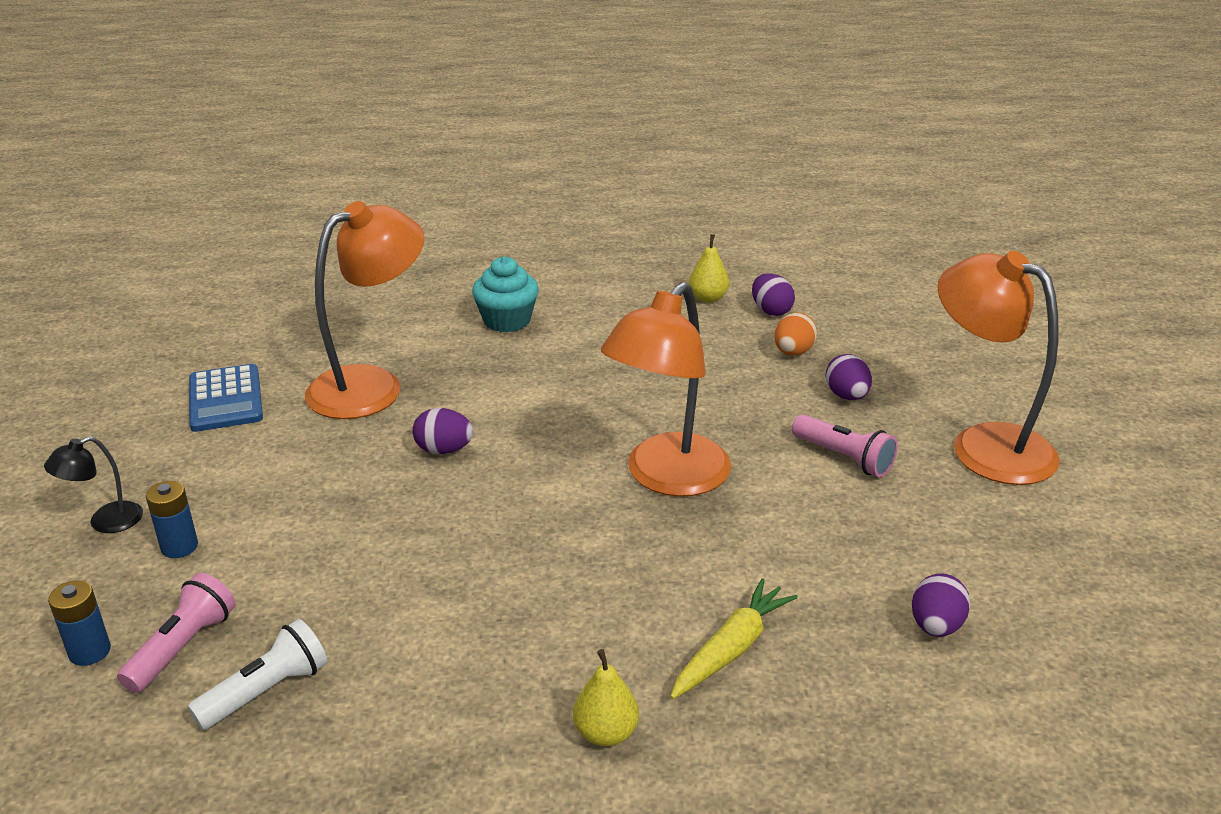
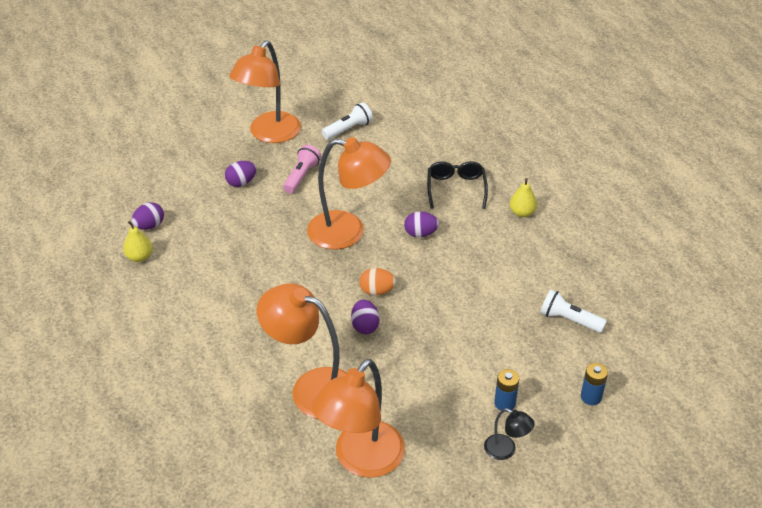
camera: 110 degrees left, 10 degrees up
(183, 647) = (566, 363): pink flashlight -> none
(225, 399) = (361, 460): blue calculator -> orange lamp
(507, 320) = (202, 348): turquoise cupcake -> none
(732, 648) = (456, 189): yellow carrot -> black glasses
(793, 352) = (200, 209): orange egg -> orange egg (377, 291)
(936, 626) = (410, 138): purple egg -> purple egg (420, 234)
(987, 543) = (348, 129): none -> white flashlight

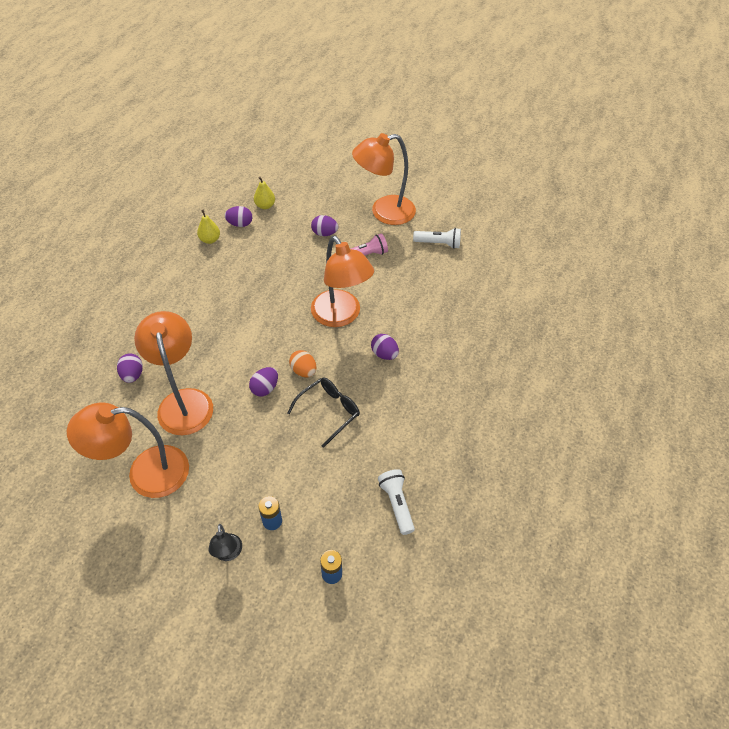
camera: 45 degrees right, 10 degrees up
(235, 406) = (133, 375): none -> purple egg
(456, 189) = (452, 341): black glasses -> black glasses (328, 412)
(522, 213) = (475, 395): yellow pear -> yellow pear (265, 206)

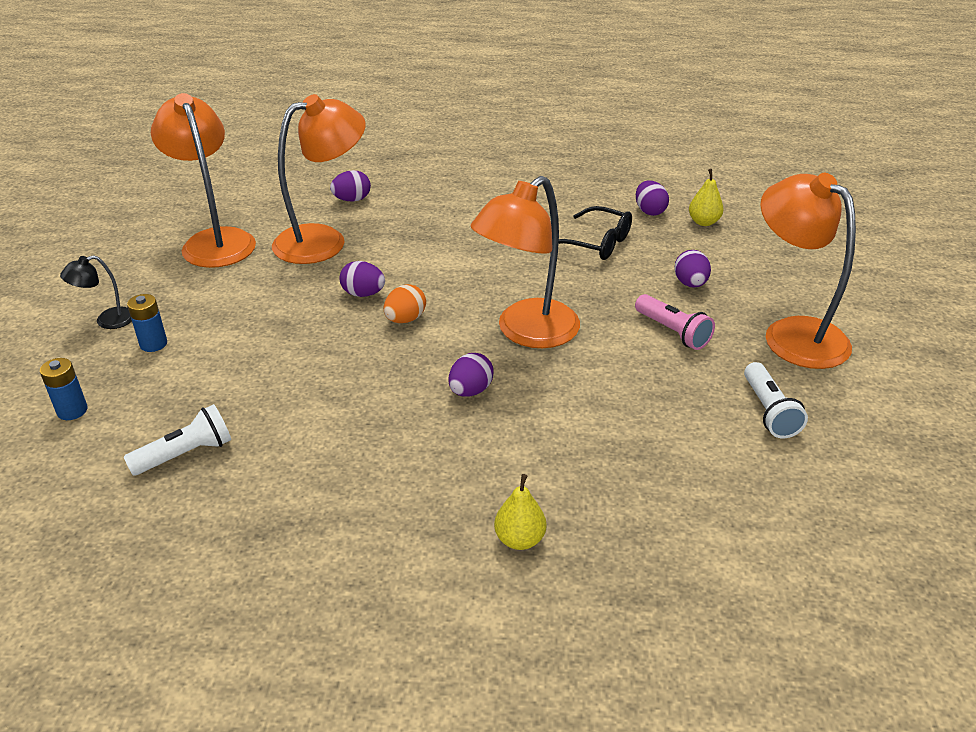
camera: 75 degrees right, 15 degrees down
(210, 240) = (602, 197): yellow pear -> yellow pear (519, 539)
(328, 412) = (339, 356): black glasses -> black glasses (596, 243)

